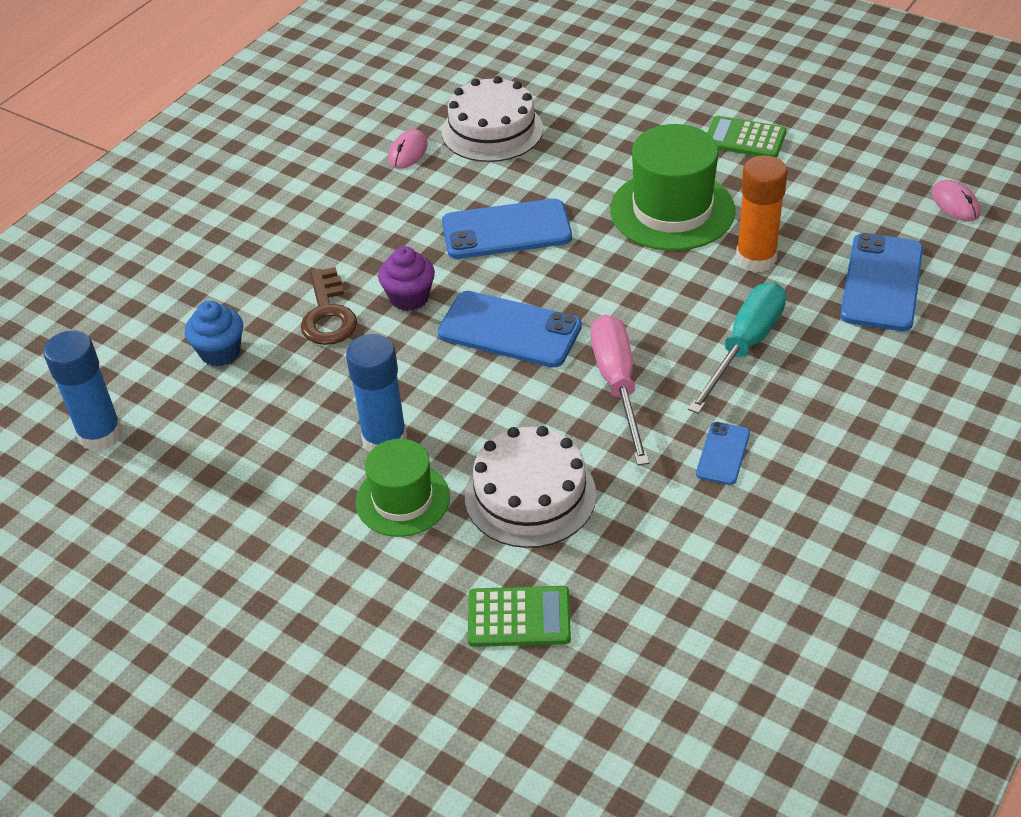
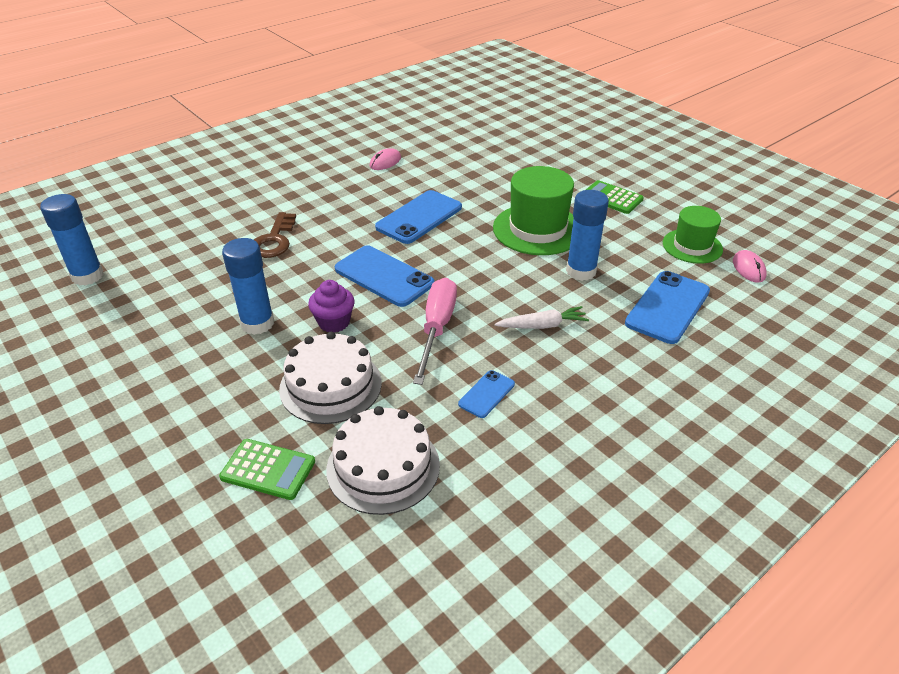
camera: 15 degrees right, 5 degrees down
(220, 352) = (193, 246): blue cupcake -> none
(402, 499) = (243, 365): green hat -> green hat (692, 246)
(409, 298) = (331, 242): purple cupcake -> purple cupcake (334, 322)
(492, 130) = (445, 161): white cake -> white cake (383, 467)
(506, 230) = (419, 217): blue phone -> blue phone turned 60 degrees counterclockwise
(744, 347) = (542, 325): turquoise screwdriver -> white carrot
(756, 259) = (581, 271): orange glue stick -> blue glue stick

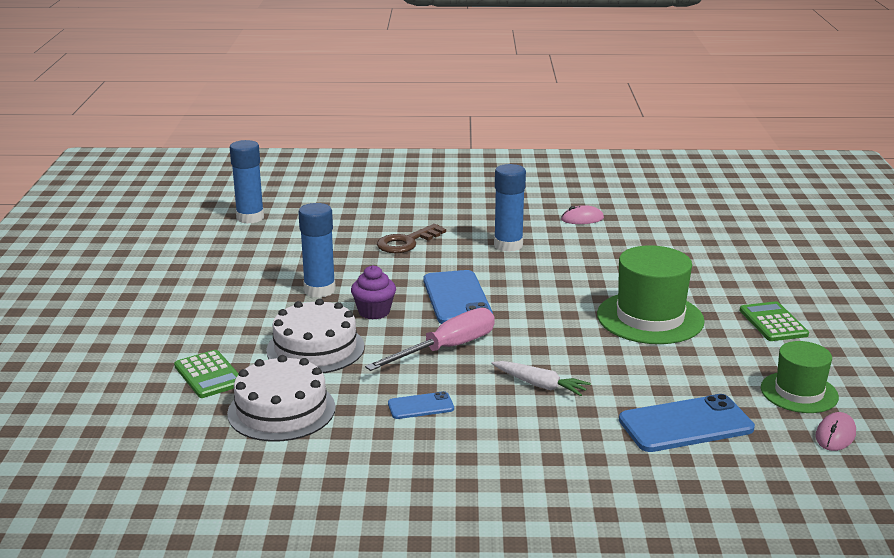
camera: 40 degrees right, 15 degrees down
(419, 217) = (550, 269): blue phone -> none
(581, 271) = (641, 364): blue glue stick -> blue glue stick (508, 245)

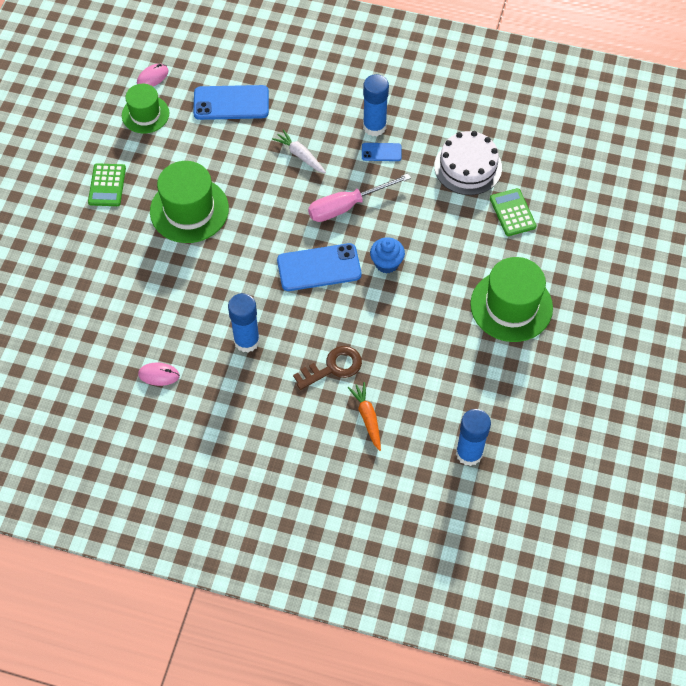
camera: 165 degrees left, 35 degrees up
(209, 302) = (511, 306): none -> green hat
(315, 348) = (437, 227): white cake -> none
(319, 290) = (422, 304): blue glue stick -> blue glue stick (374, 127)
(358, 222) = (367, 418): none -> orange carrot
(374, 312) = (386, 263): purple cupcake -> blue cupcake
(457, 298) = (319, 267): blue phone -> blue phone turned 75 degrees clockwise

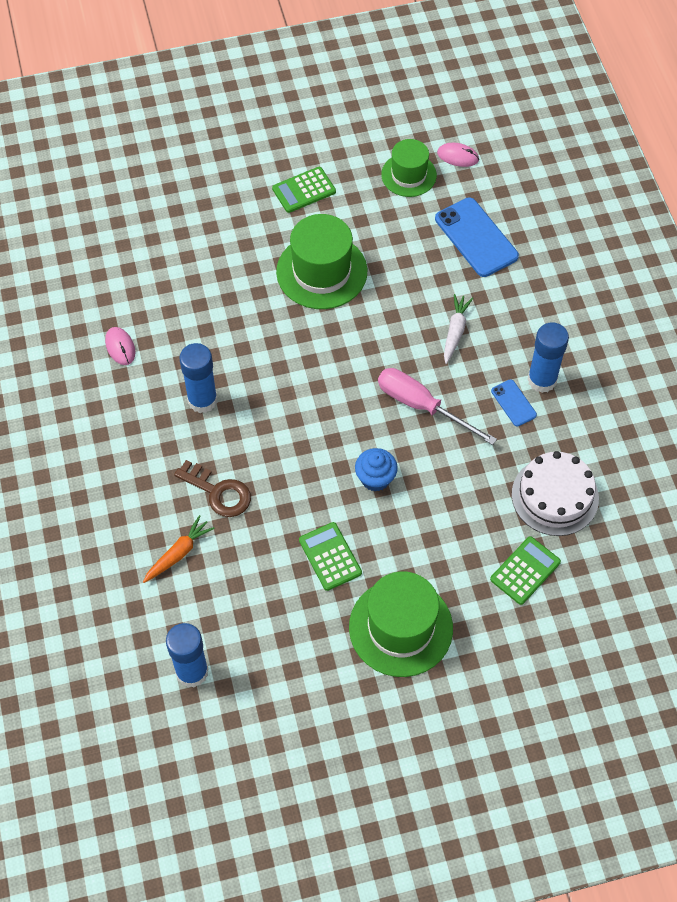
camera: 60 degrees right, 0 degrees up
(319, 267) = (329, 419): blue phone -> none
(431, 321) = (330, 556): none -> green calculator

